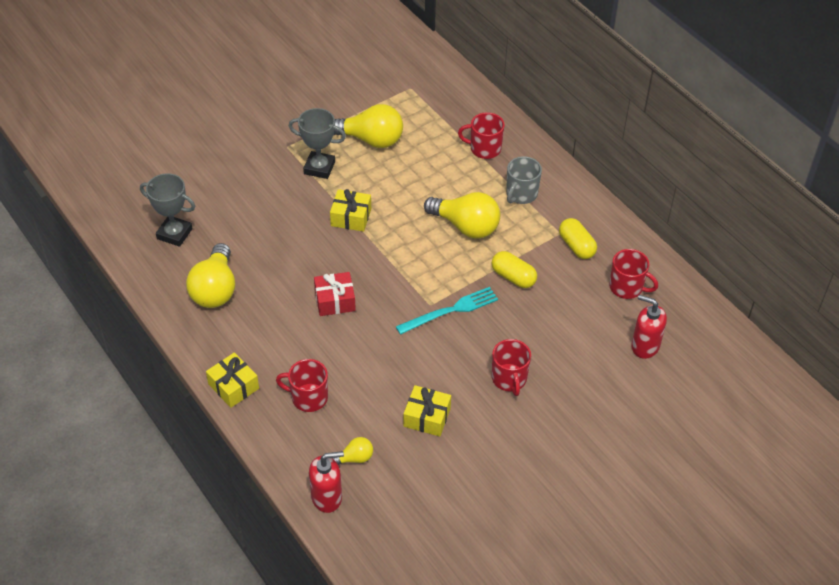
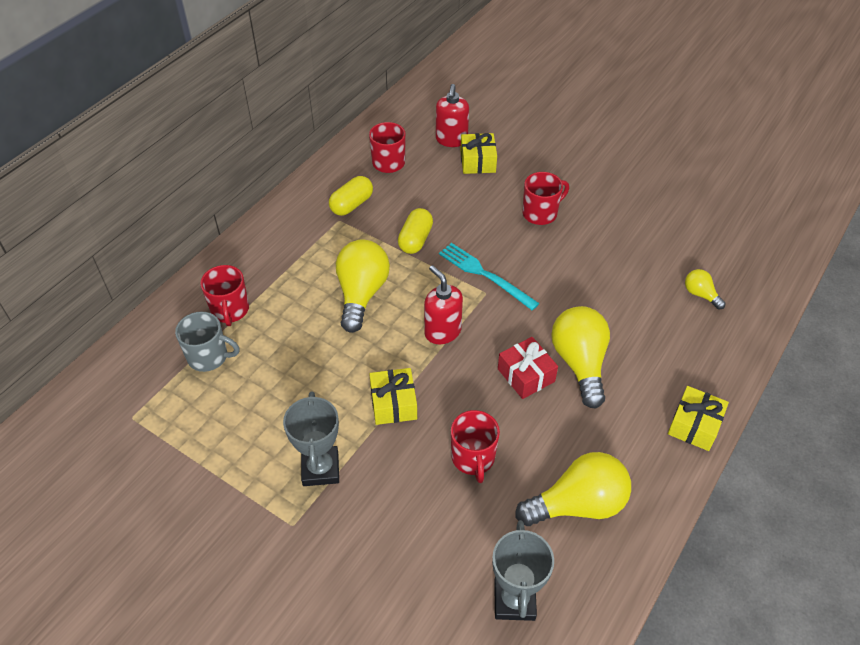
camera: 110 degrees left, 0 degrees up
(308, 398) = (662, 353): red mug -> red mug (473, 458)
(327, 497) = (754, 300): red soap dispenser -> red soap dispenser (442, 332)
(371, 139) = (248, 428): yellow light bulb -> yellow light bulb (579, 363)
(427, 417) = (620, 257): yellow gift -> yellow gift (478, 161)
(521, 194) = (294, 261): grey mug -> grey mug (209, 357)

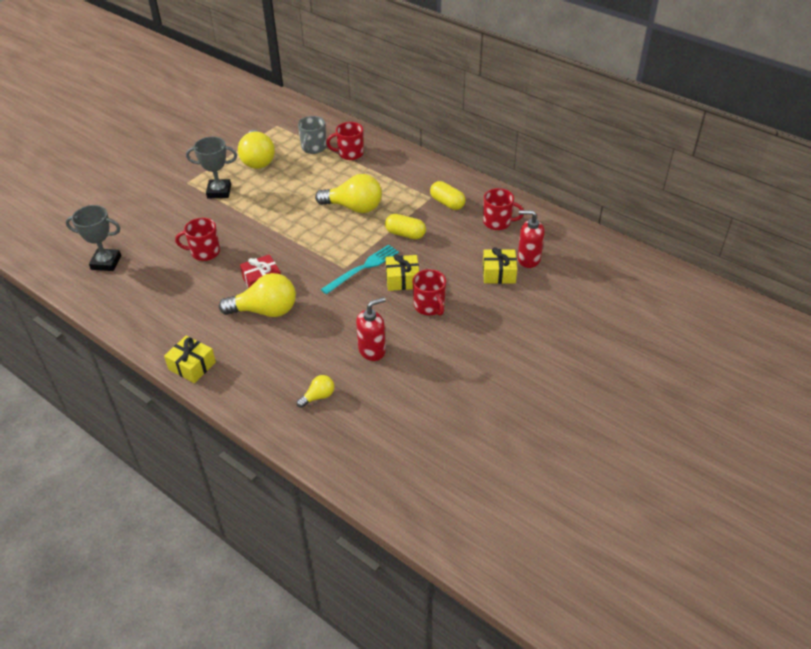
camera: 95 degrees right, 5 degrees down
(393, 403) = (257, 220): yellow gift -> yellow gift (402, 279)
(442, 332) = (311, 244): red soap dispenser -> red soap dispenser (372, 350)
(578, 504) = (154, 296): yellow light bulb -> yellow light bulb (258, 160)

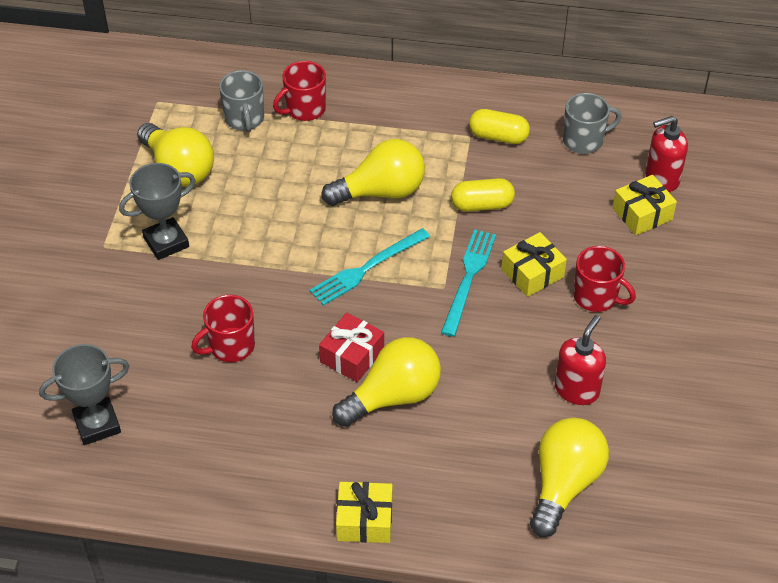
camera: 30 degrees left, 5 degrees up
(311, 242) = (368, 268): none -> turquoise fork
(318, 396) = (564, 484): yellow light bulb -> yellow light bulb, size x2.03
(498, 222) = (584, 140): red mug -> grey mug

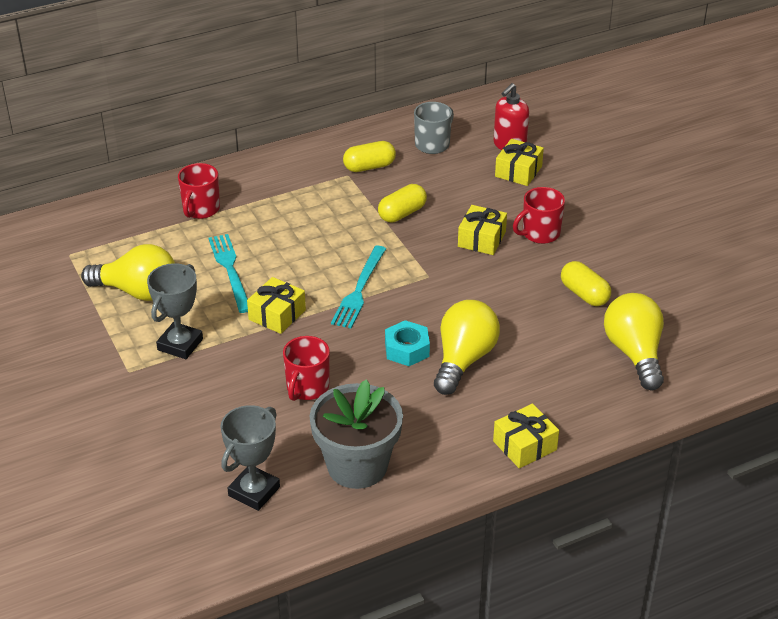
camera: 35 degrees left, 10 degrees down
(201, 451) = (357, 466): none -> grey flower pot
(244, 119) = (158, 236): grey mug -> none
(272, 256) = (277, 315): none -> yellow gift
(352, 356) = (407, 349): red gift -> turquoise nut
(381, 191) = (318, 237): yellow light bulb -> none
(468, 279) = (440, 263): turquoise fork -> turquoise fork (230, 271)
(577, 389) = (584, 294): red soap dispenser -> yellow capsule
(596, 297) = (539, 233): red mug -> red mug turned 150 degrees clockwise

